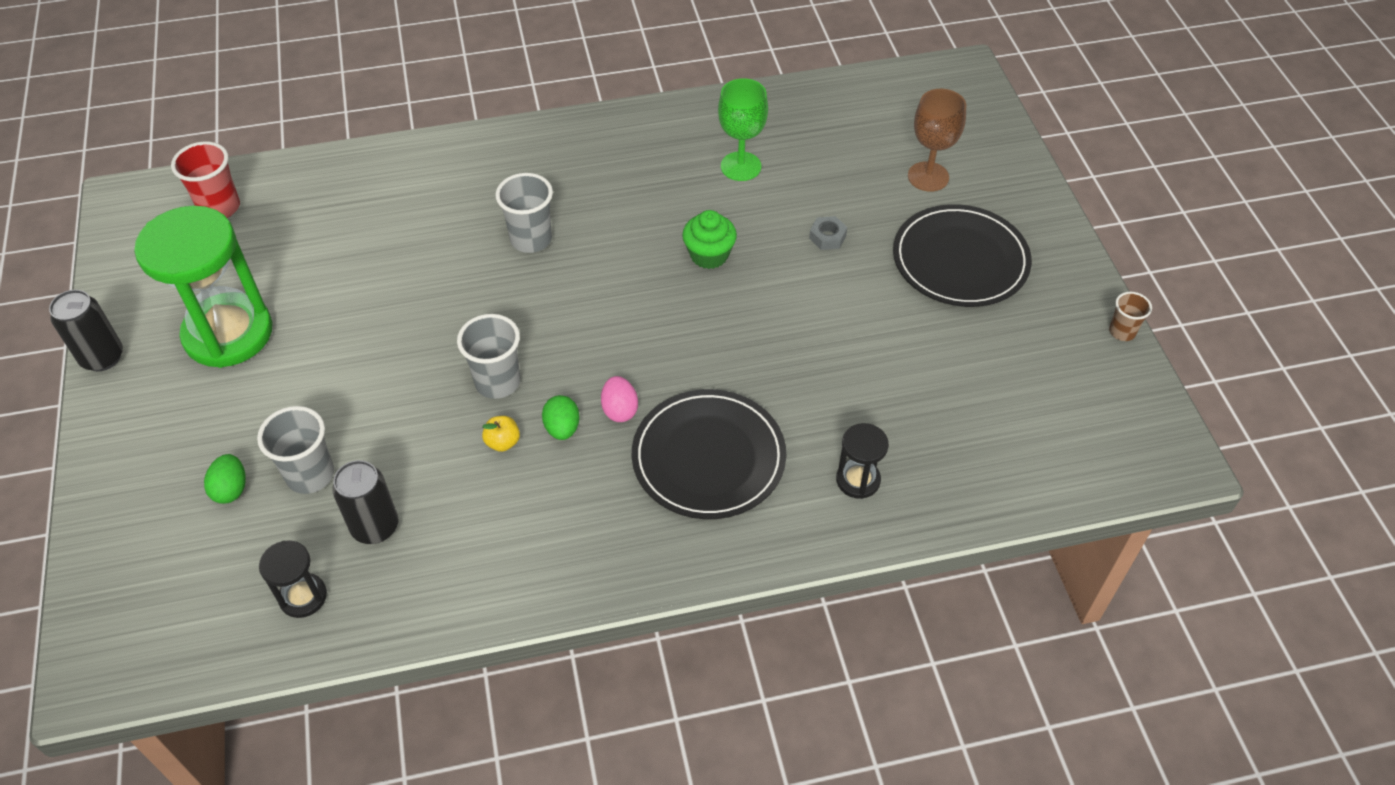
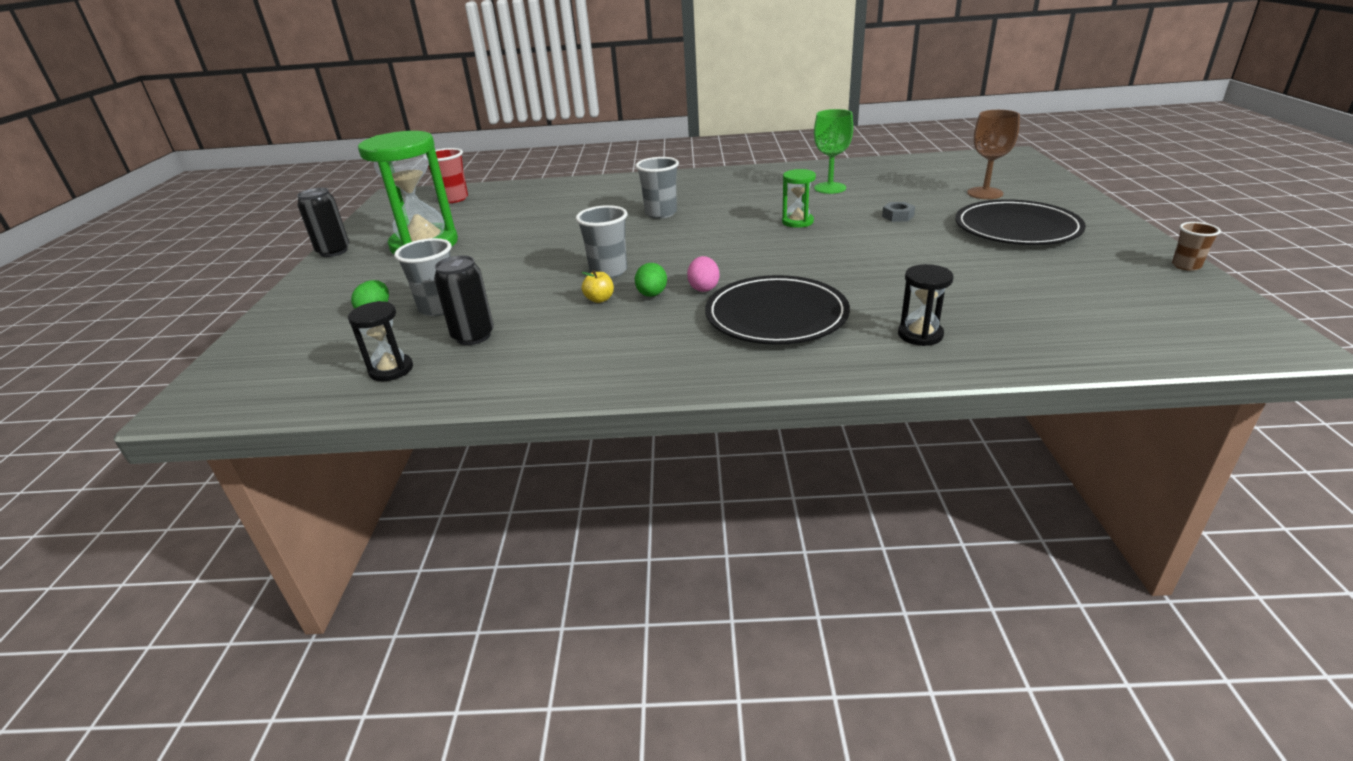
camera: 15 degrees right, 20 degrees down
(709, 255) = (797, 222): green cupcake -> green hourglass

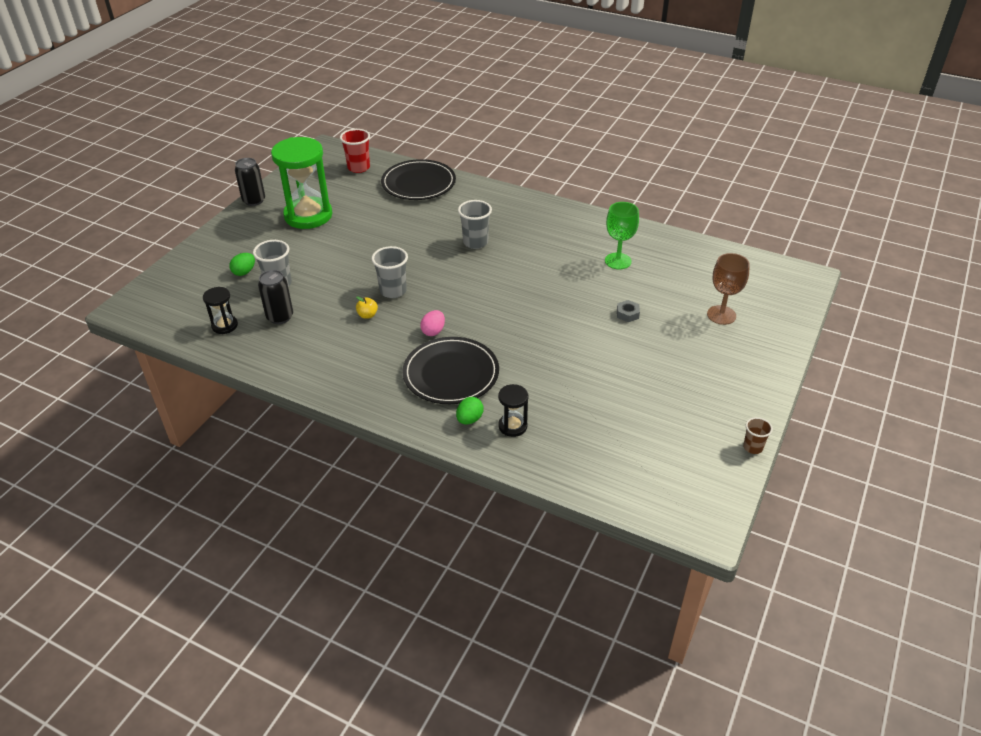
camera: 25 degrees right, 10 degrees up
(652, 295) = (399, 324): green egg -> green egg (469, 419)
(797, 222) = (554, 291): green hourglass -> none
(1016, 228) = (692, 362): black plate -> black plate (418, 183)

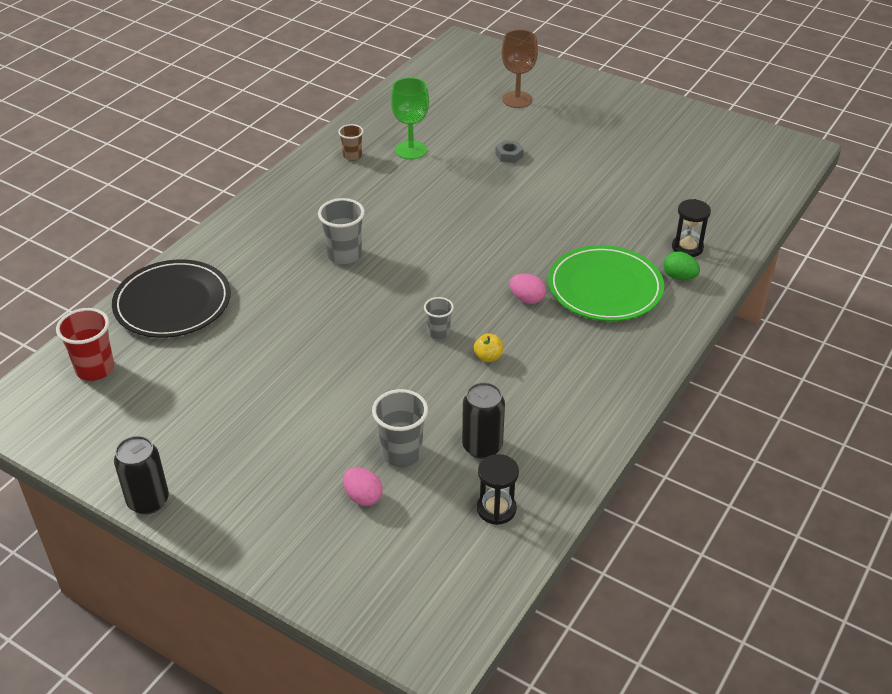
camera: 85 degrees left, 0 degrees up
(244, 272) = (363, 497): green egg -> pink egg
(308, 215) = (221, 426): green hourglass -> none
(393, 291) = (438, 333): grey cup -> grey cup, size x0.60
(451, 373) = (605, 287): black plate -> green plate
(753, 447) = (703, 113): brown cup -> brown cup (352, 156)

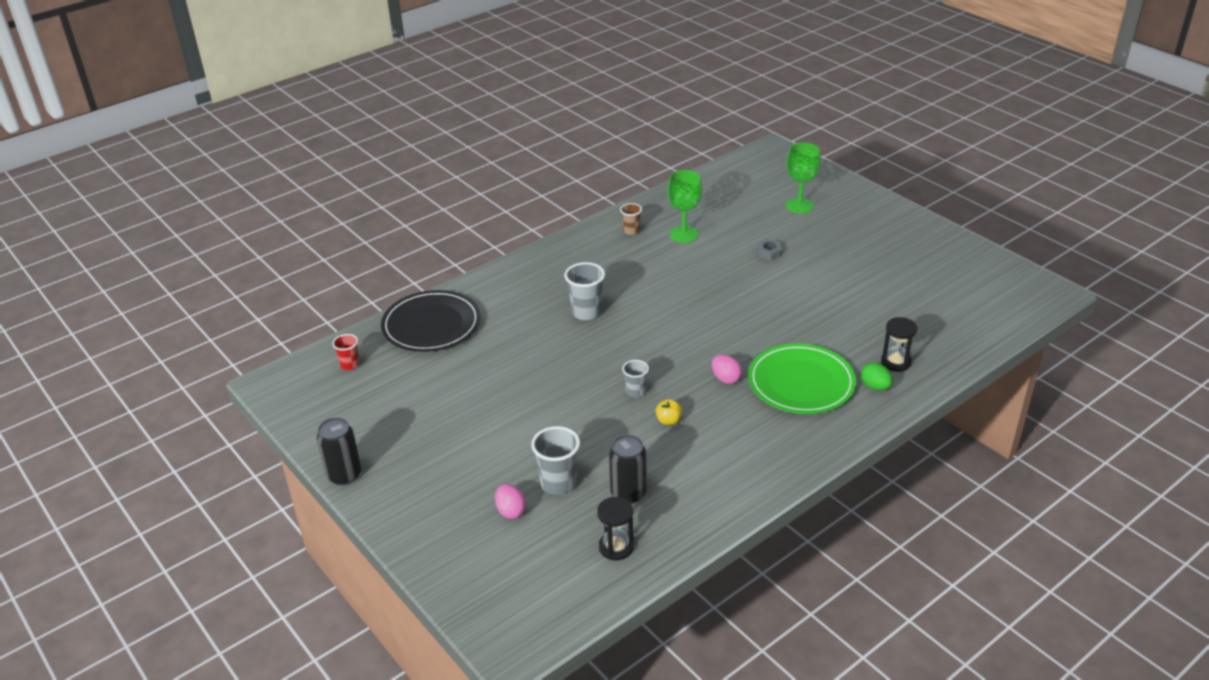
camera: 20 degrees right, 5 degrees down
(95, 369) = (350, 365): red cup -> red cup, size x0.60
(517, 100) = (799, 206): brown goblet -> green goblet

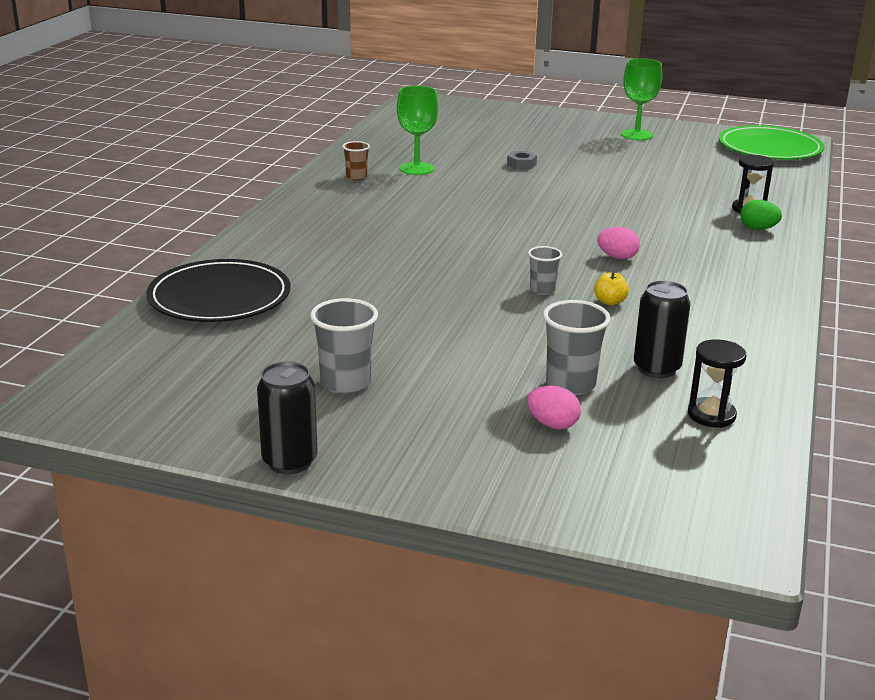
camera: 35 degrees left, 10 degrees down
(350, 365) = (153, 358): red cup -> none
(586, 312) = (397, 244): grey cup -> grey cup (345, 383)
(799, 206) = (501, 130): green goblet -> green goblet (637, 135)
(801, 382) = (690, 242): green plate -> green plate (769, 148)

